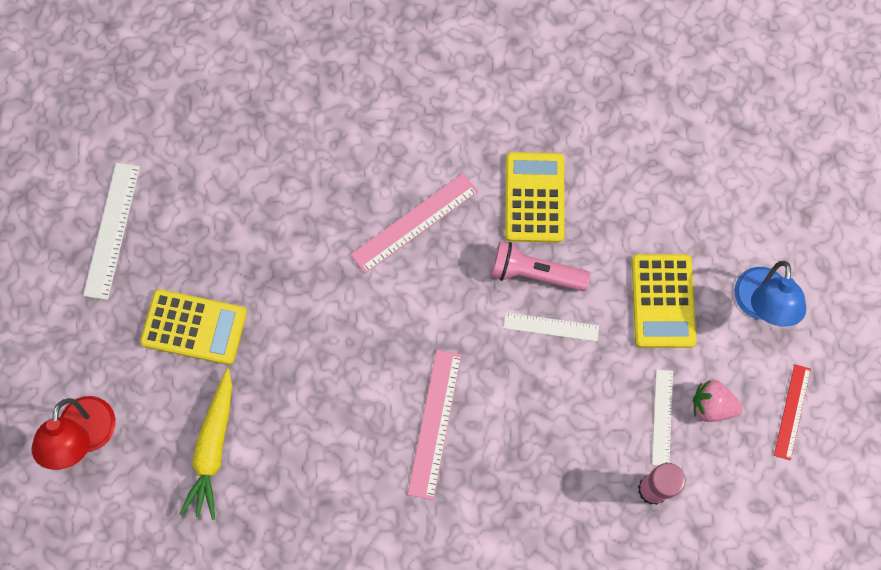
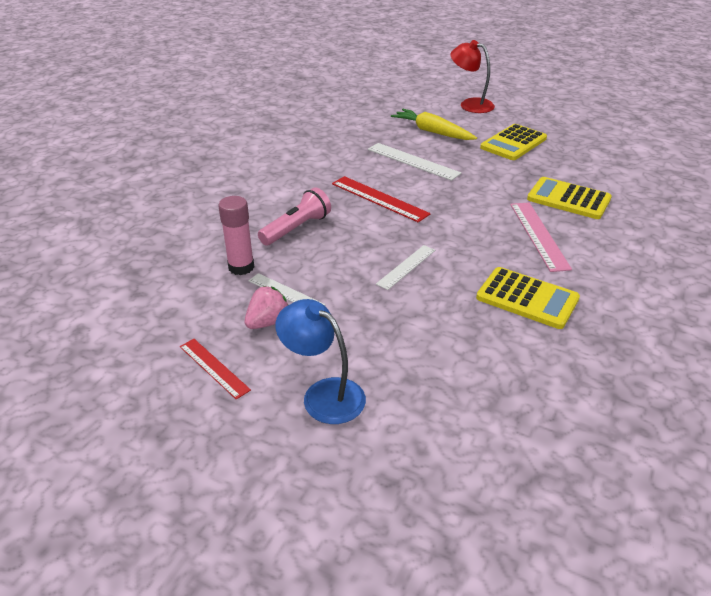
camera: 120 degrees right, 35 degrees down
(112, 230) = (598, 135): white ruler -> white ruler (413, 161)
(435, 423) = (379, 199): pink ruler -> red ruler
(535, 273) = (457, 275): pink flashlight -> pink flashlight (296, 228)
(662, 301) = (379, 333): yellow calculator -> yellow calculator (568, 199)

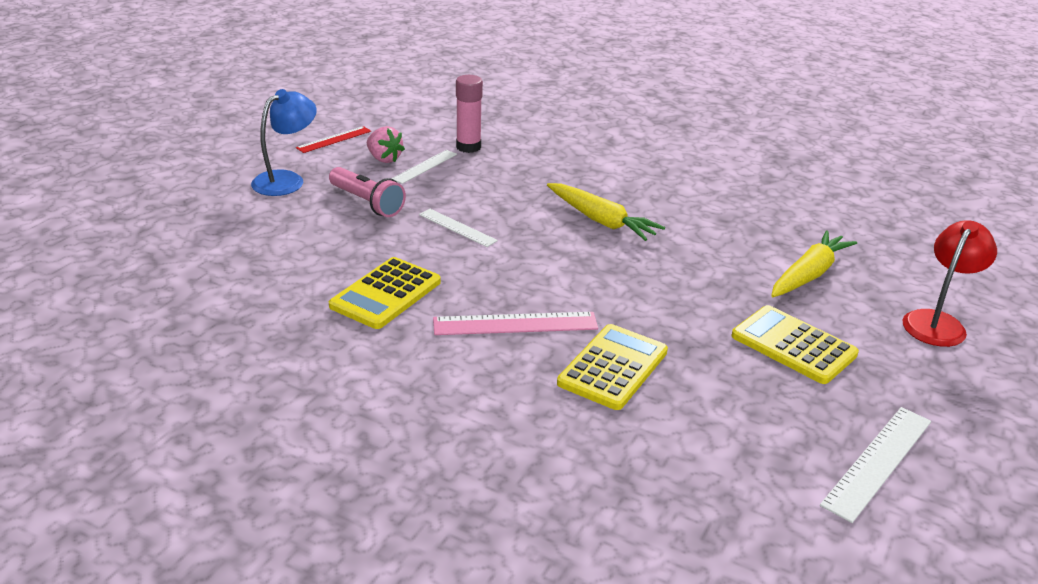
camera: 90 degrees right, 5 degrees down
(296, 228) = (535, 172): pink flashlight -> pink flashlight (367, 203)
(379, 199) = (601, 221): red ruler -> yellow carrot
(413, 161) = (706, 250): white ruler -> white ruler (877, 462)

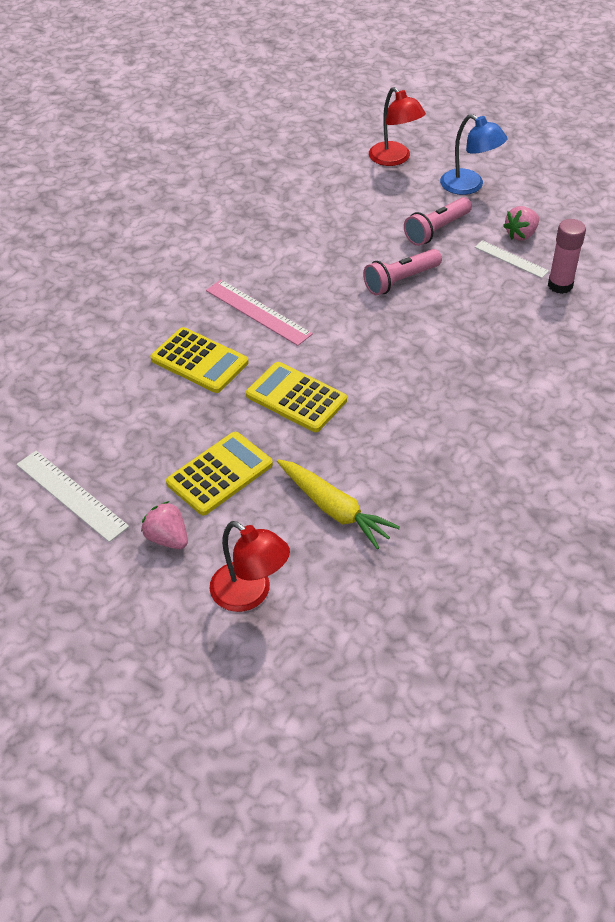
camera: 95 degrees right, 15 degrees up
(209, 222) = (394, 159): none -> red lamp
(334, 139) = (553, 204): red ruler -> none
(385, 294) = (298, 247): yellow calculator -> yellow calculator (296, 397)
(457, 227) = (400, 281): white ruler -> pink flashlight
(515, 324) = (258, 312): pink ruler -> pink ruler turned 45 degrees counterclockwise
(601, 221) = (423, 370): yellow carrot -> none
(901, 378) = (167, 538): none -> pink strawberry

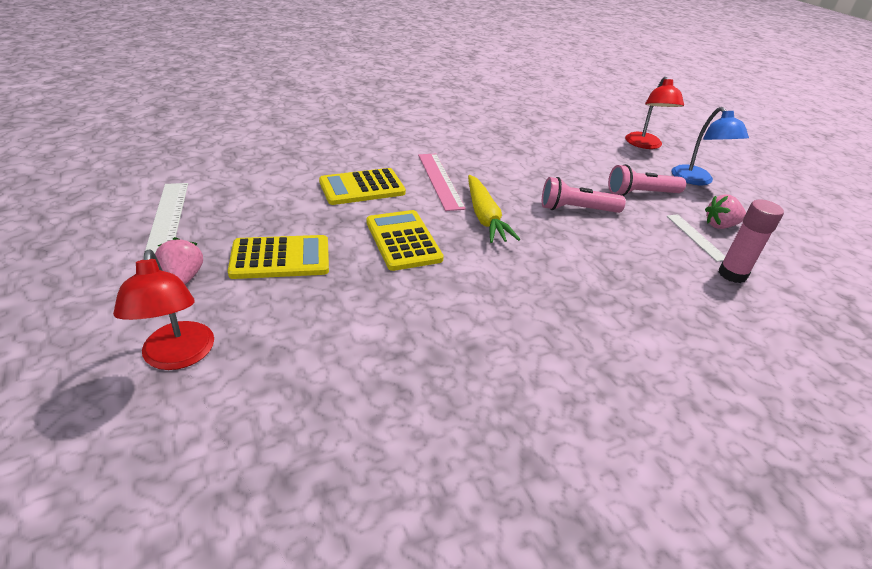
camera: 30 degrees right, 10 degrees down
(199, 361) = (362, 187): yellow calculator -> yellow calculator turned 90 degrees clockwise
(334, 509) = (333, 333): yellow carrot -> yellow carrot (485, 217)

